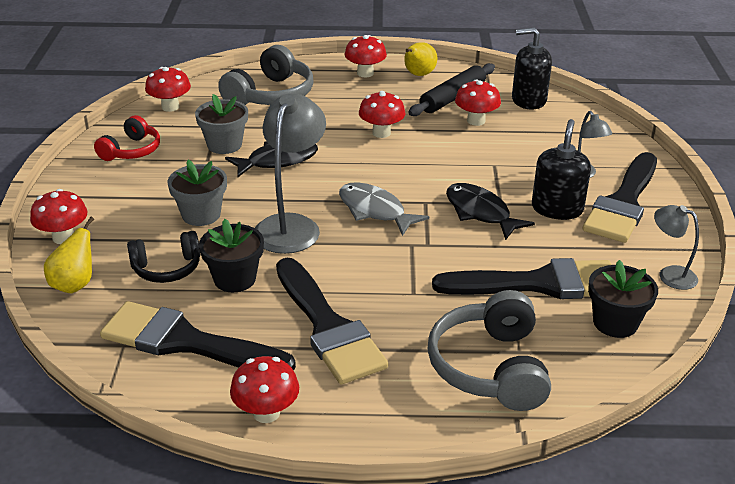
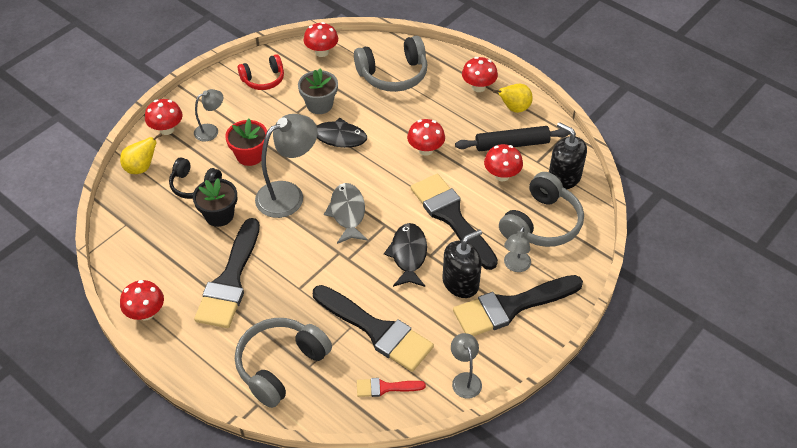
camera: 40 degrees right, 15 degrees up
(124, 215) = (211, 130): none -> grey lamp
(186, 342) = (154, 242): black brush -> black brush (451, 217)
(201, 215) = (250, 155): grey flower pot -> red flower pot
(558, 136) = (541, 223): none -> grey headphones
(615, 323) = (385, 388): black flower pot -> red brush

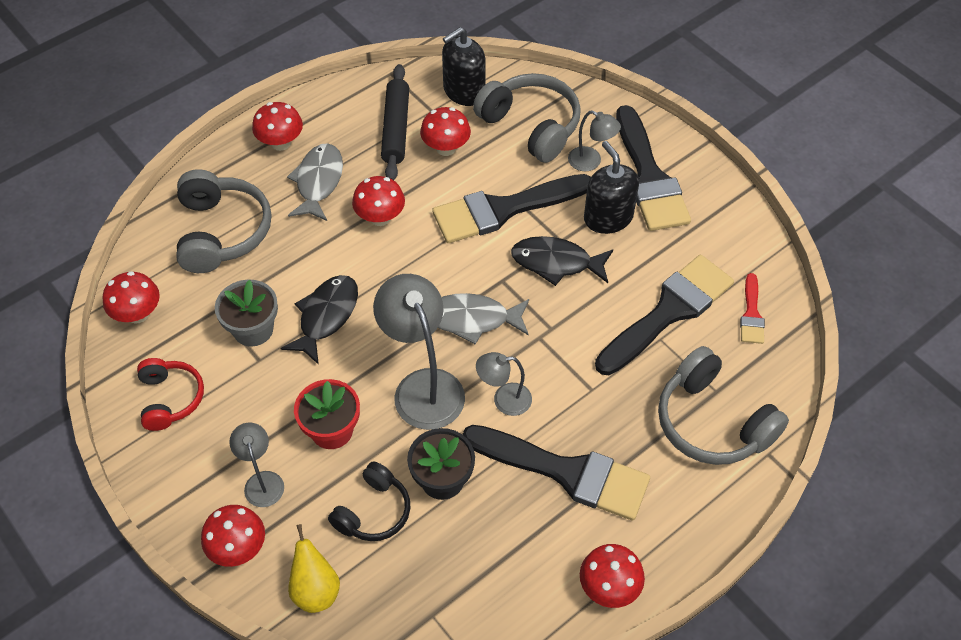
camera: 80 degrees left, 5 degrees up
(449, 112) = (318, 182): none -> grey fish
(465, 379) = (745, 237): grey lamp -> grey lamp (504, 400)
(514, 108) = (333, 114): yellow pear -> none

